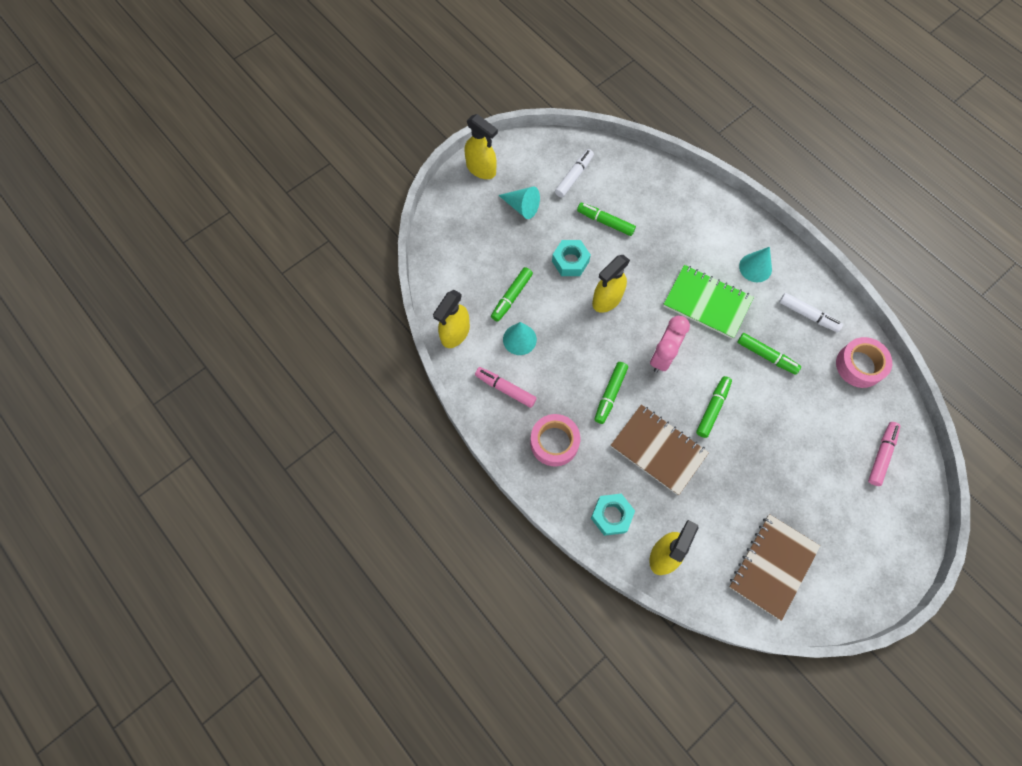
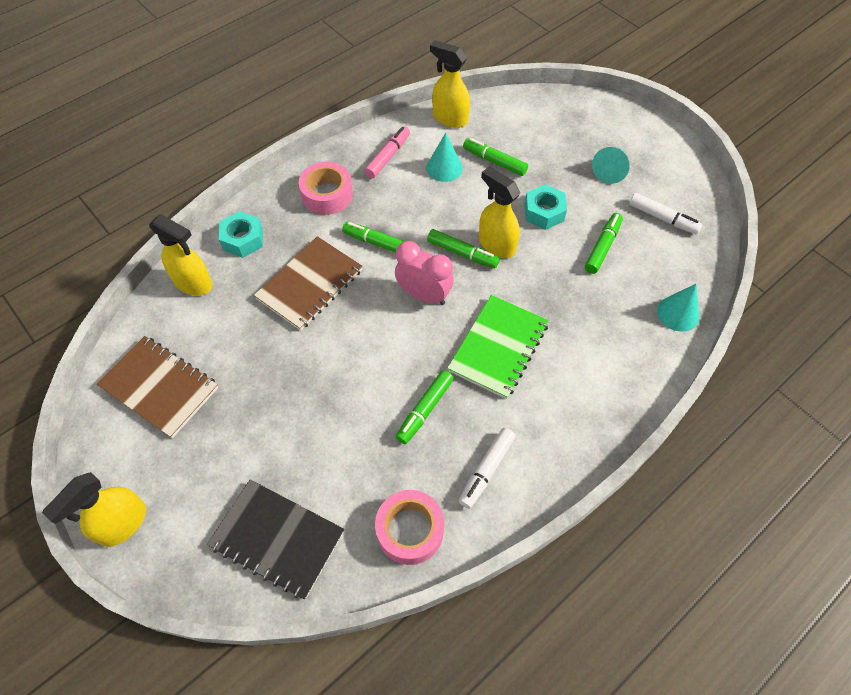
camera: 90 degrees right, 10 degrees down
(481, 169) = (655, 136): yellow spray bottle -> yellow spray bottle (123, 524)
(712, 408) = (356, 342): green marker -> green marker (462, 253)
(755, 267) = (556, 410): turquoise cone -> turquoise cone (678, 313)
(881, 455) = (277, 539): pink marker -> black notebook

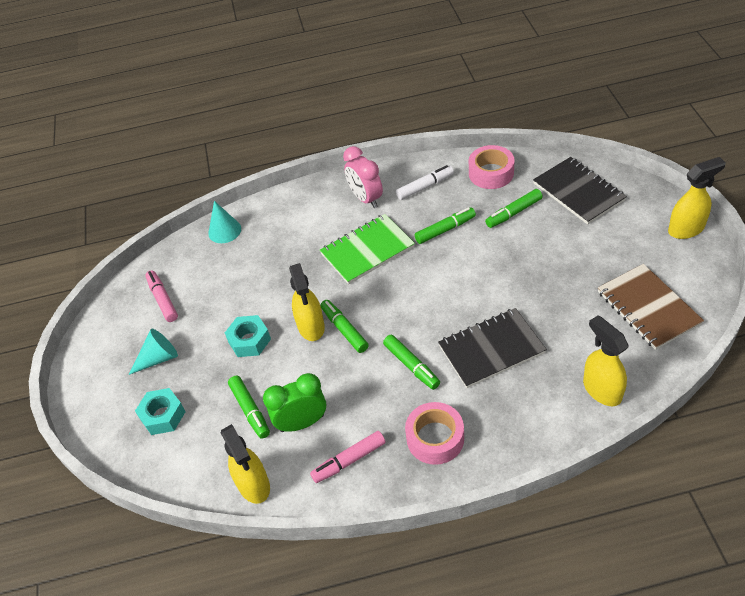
camera: 145 degrees left, 10 degrees down
(243, 239) = (540, 419): turquoise nut -> turquoise nut (163, 416)
(310, 284) = (491, 349): brown notebook -> black notebook
(424, 295) = (398, 306): pink clock -> pink clock (366, 198)
(444, 168) = (302, 423): turquoise cone -> green clock
(602, 247) = (230, 294): green marker -> green marker (514, 213)
(662, 218) = (163, 300): white marker -> pink marker

